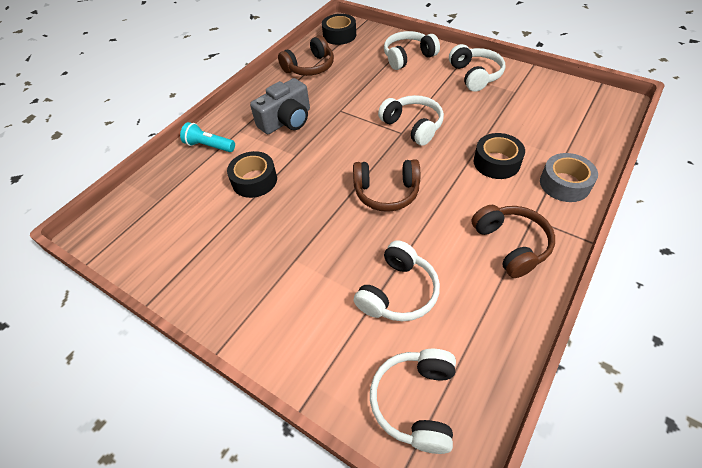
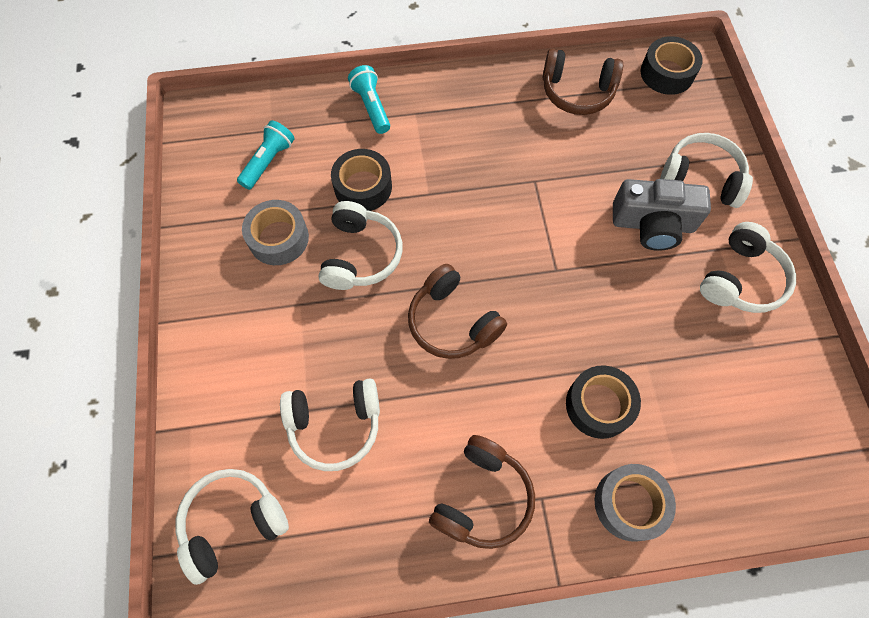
camera: 45 degrees right, 15 degrees up
(178, 215) = (268, 161): none -> turquoise flashlight
(236, 243) = (278, 238): none -> grey tape
(286, 120) = (470, 143): grey camera -> grey camera (652, 224)
(413, 126) = (578, 274): white headphones -> white headphones (361, 255)

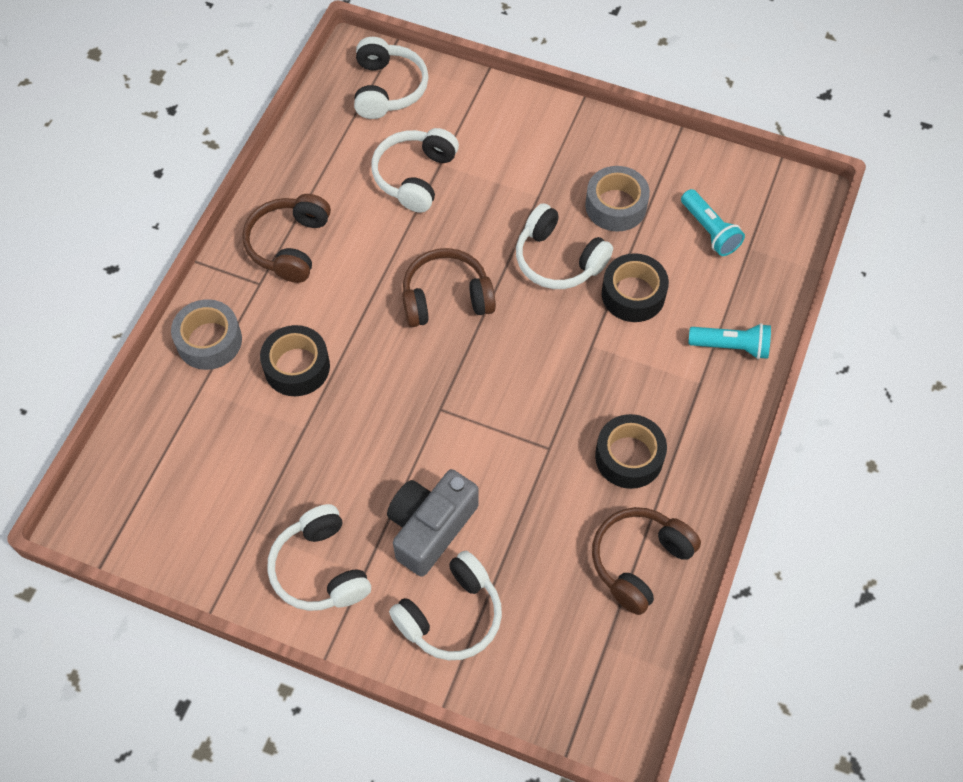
camera: 120 degrees right, 5 degrees down
(483, 498) = (289, 245): brown headphones -> brown headphones turned 45 degrees clockwise
(667, 73) = (611, 683): black tape -> black tape (629, 457)

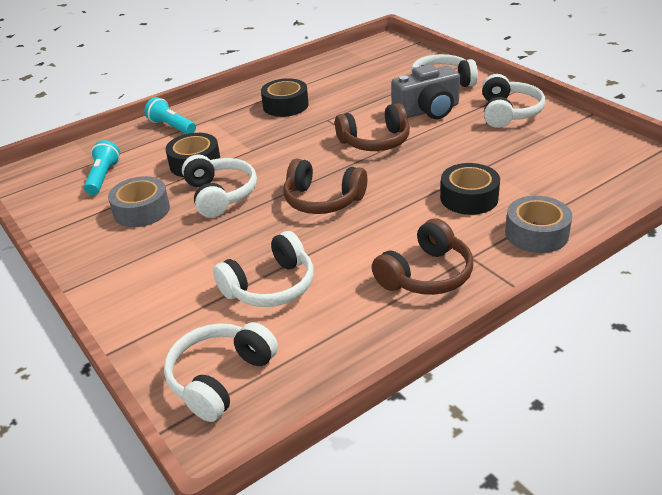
camera: 145 degrees left, 25 degrees down
(639, 561) = (323, 76): brown headphones -> brown headphones (375, 141)

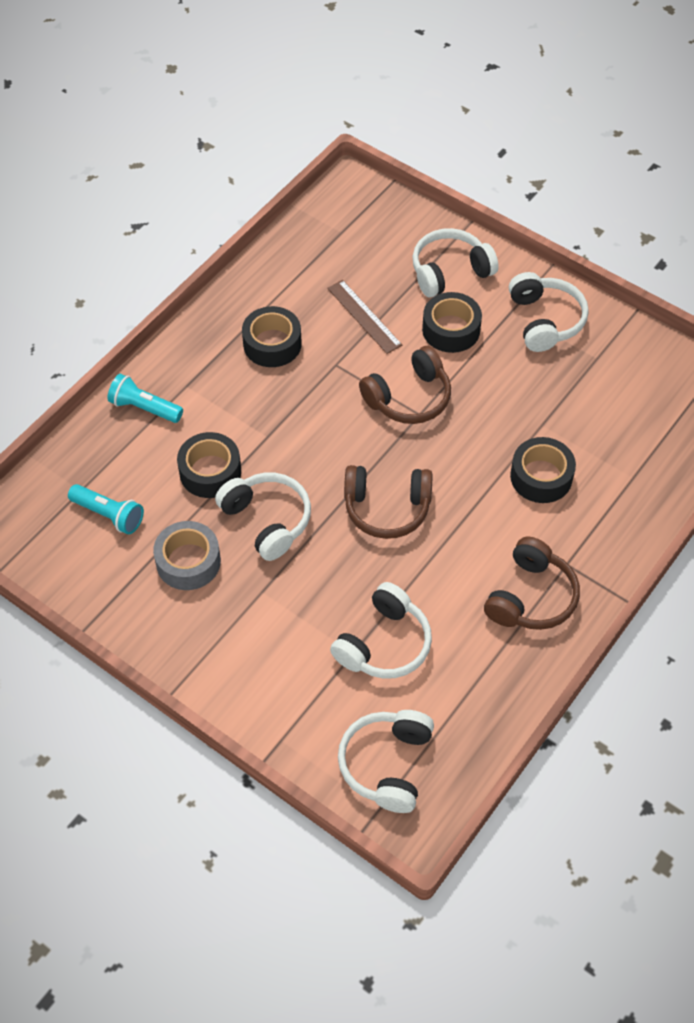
camera: 20 degrees left, 20 degrees up
(103, 177) = (109, 515): turquoise flashlight -> turquoise flashlight turned 135 degrees clockwise
(363, 98) = (364, 316): none -> brown ruler
(427, 110) = (451, 329): grey camera -> black tape
(536, 233) = (621, 518): grey tape -> none

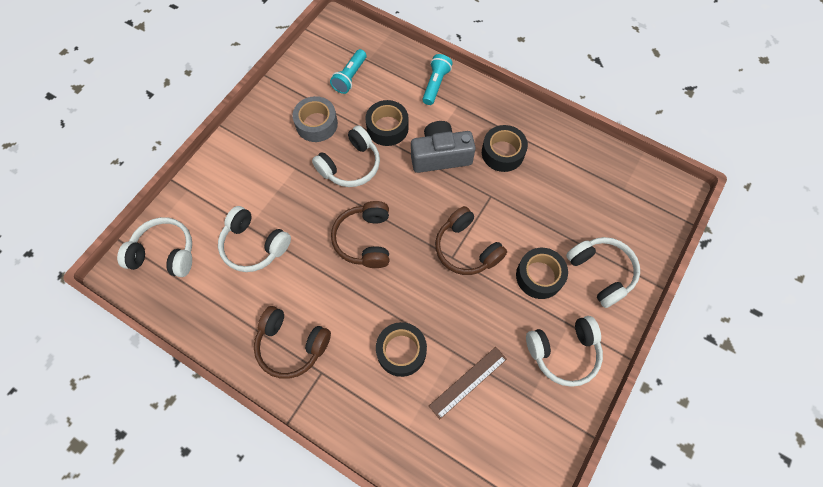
camera: 85 degrees right, 10 degrees up
(267, 413) = (440, 156): none -> grey camera
(364, 316) = (540, 212): brown ruler -> brown ruler (468, 382)

